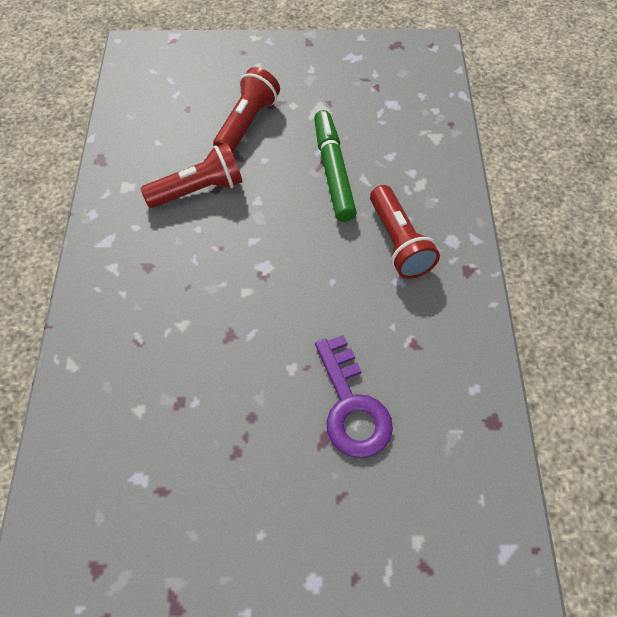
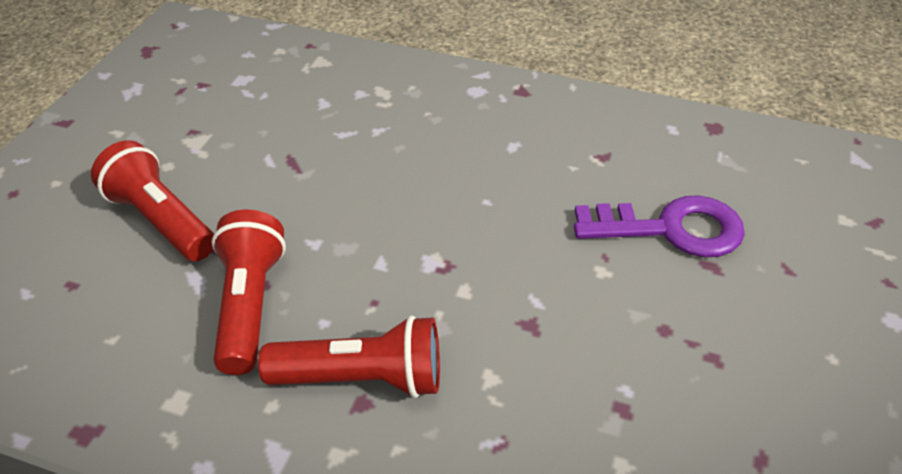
camera: 70 degrees left, 15 degrees down
(333, 171) = (313, 157): green marker -> none
(398, 242) = (457, 131): red flashlight -> red flashlight (362, 378)

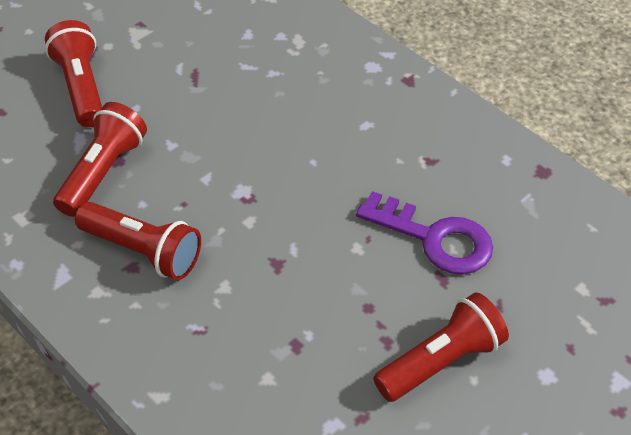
camera: 25 degrees right, 5 degrees up
(785, 354) = (440, 361): none -> red flashlight

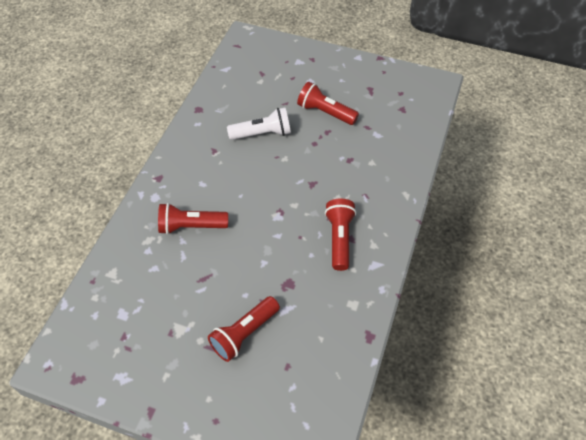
camera: 115 degrees left, 5 degrees up
(102, 172) = (301, 284): red flashlight -> red flashlight (191, 226)
(435, 238) = (262, 134): purple key -> white flashlight

